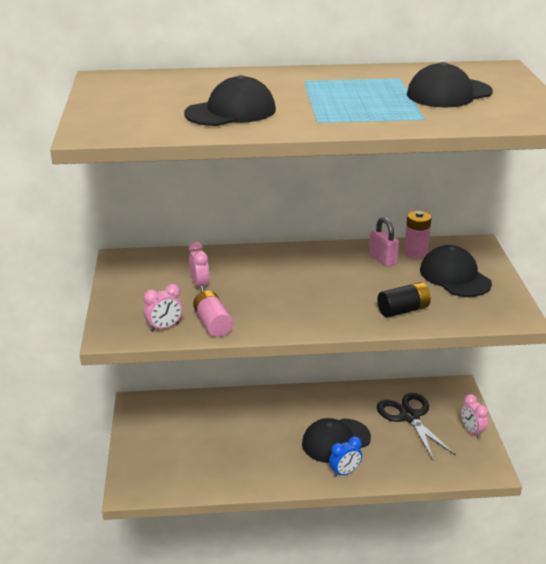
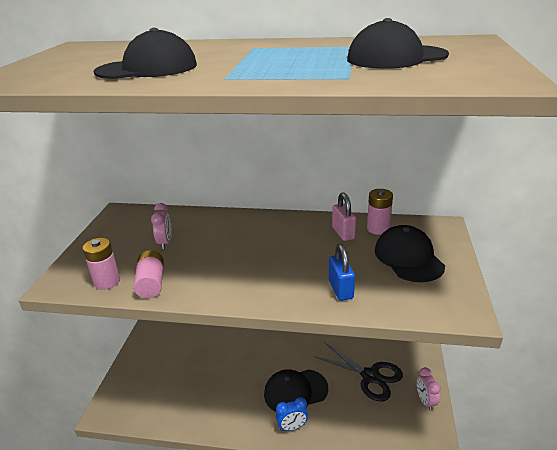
camera: 15 degrees right, 0 degrees up
(164, 327) = (107, 282): pink clock -> pink battery
(403, 310) = (340, 289): black battery -> blue padlock
(409, 416) = (370, 376): black scissors -> black scissors turned 135 degrees clockwise

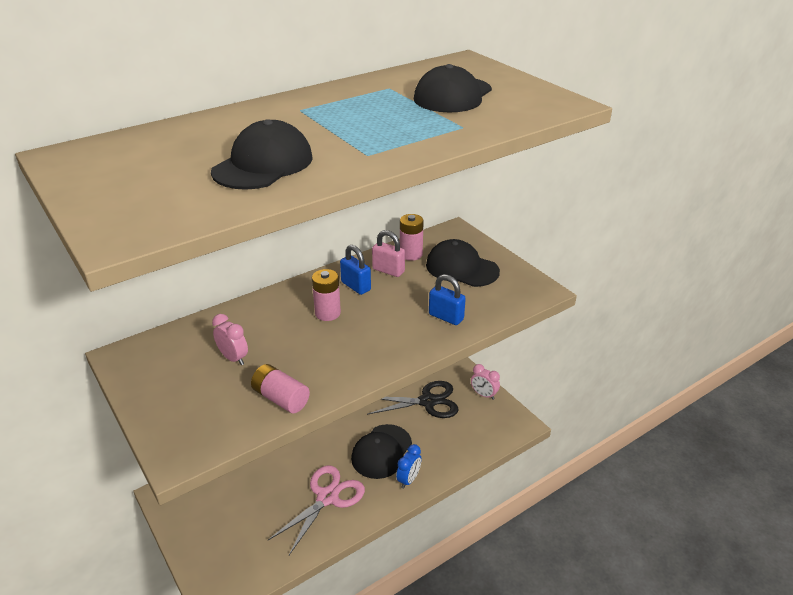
camera: 45 degrees left, 5 degrees up
(107, 282) = (232, 422): pink battery -> pink battery (327, 313)
(226, 398) = (327, 497): none -> pink scissors
(303, 233) = (356, 286): none -> blue padlock

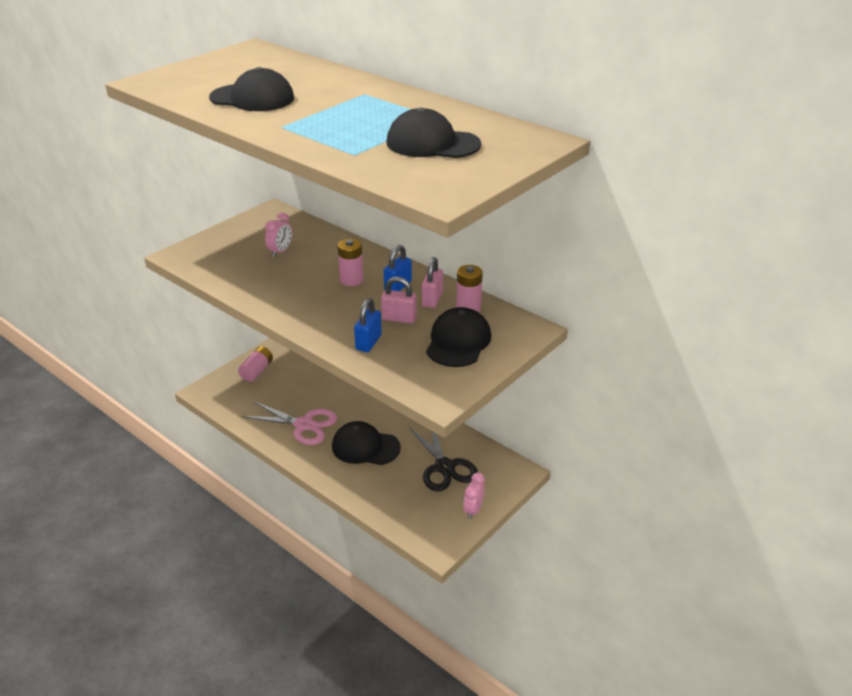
camera: 75 degrees right, 0 degrees up
(281, 398) = (238, 280): pink battery -> pink battery (256, 371)
(409, 479) = (336, 471): blue clock -> none
(412, 294) = (399, 318): none -> pink padlock

